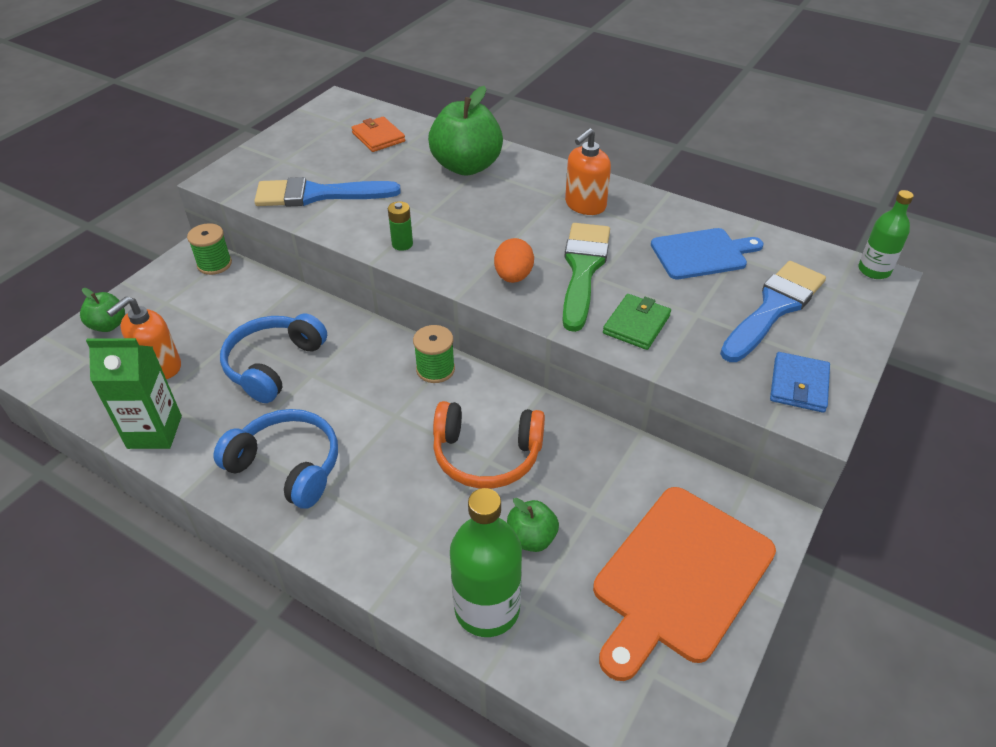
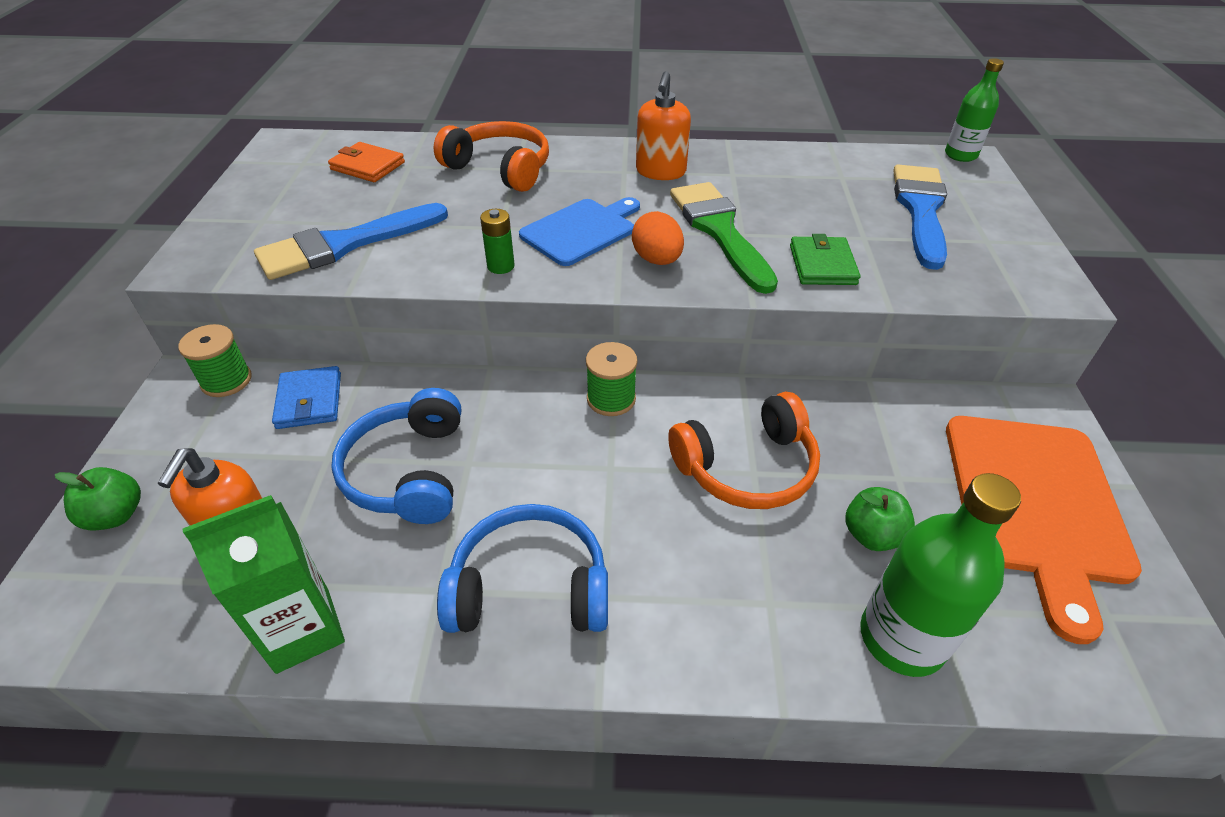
camera: 30 degrees left, 0 degrees up
(466, 166) = (500, 169): green apple -> orange headphones
(702, 253) = (812, 183): blue cutting board -> blue cutting board (581, 230)
(799, 385) = (1012, 268): blue wallet -> blue wallet (309, 401)

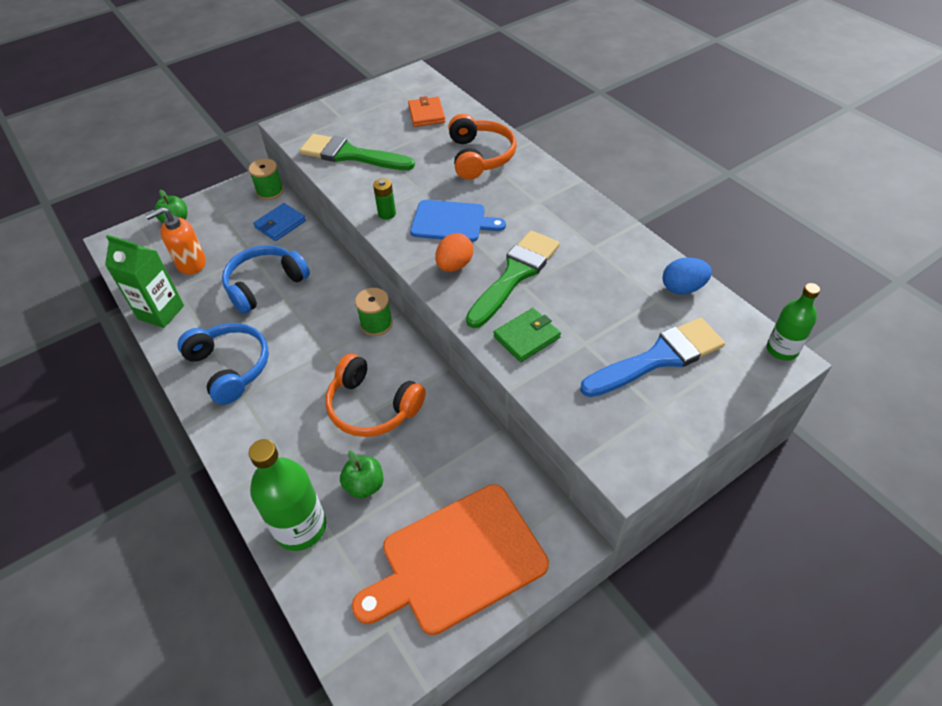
camera: 55 degrees right, 5 degrees up
(344, 245) = (350, 155): blue brush -> green brush
(660, 172) = (555, 216): orange soap dispenser -> none
(841, 160) = (682, 288): none -> blue egg

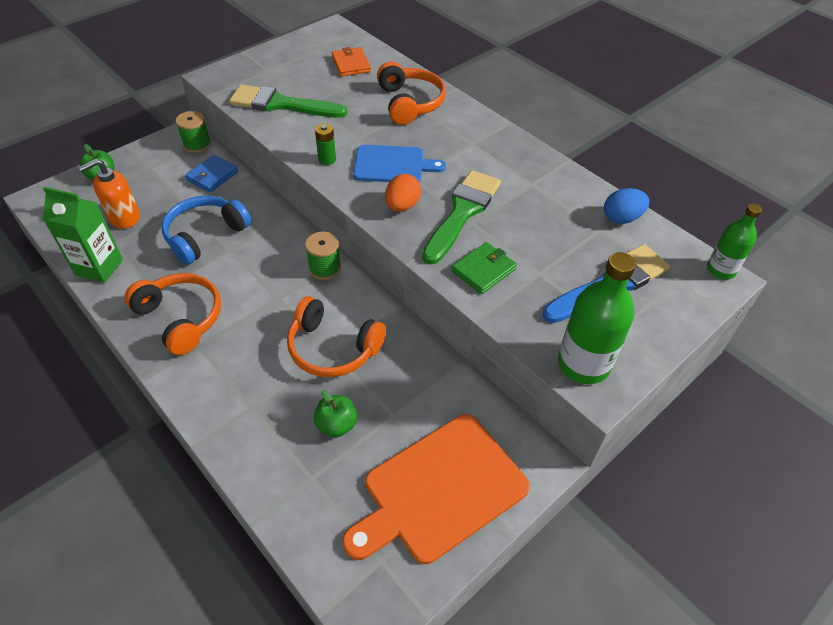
camera: 10 degrees left, 0 degrees up
(230, 367) = (181, 318): blue headphones -> orange headphones
(300, 527) = (277, 471): green bottle -> green bottle (583, 364)

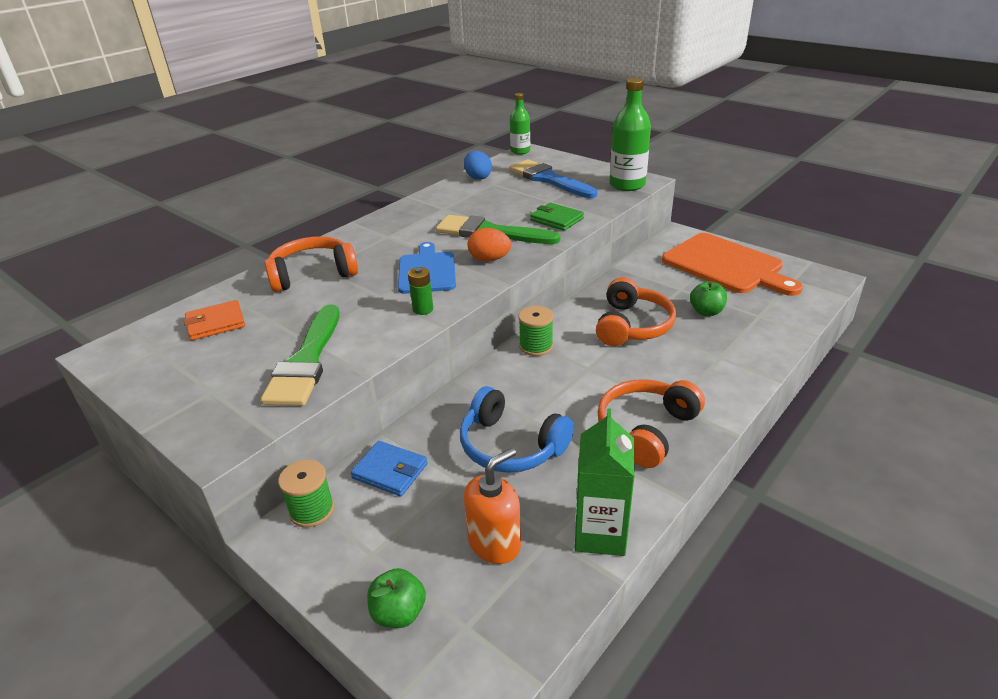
camera: 95 degrees left, 15 degrees down
(124, 217) = (494, 543): orange soap dispenser -> orange soap dispenser turned 90 degrees counterclockwise

